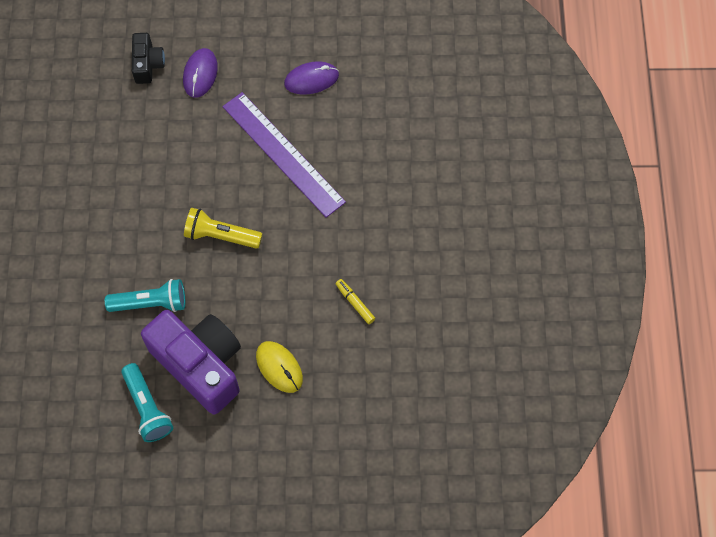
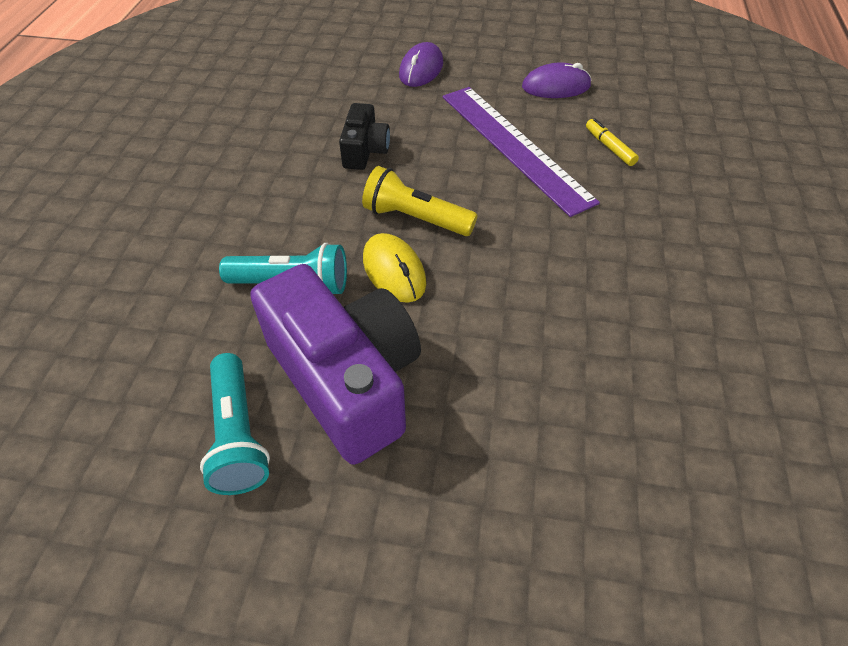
camera: 10 degrees right, 15 degrees down
(148, 64) = (362, 56): black camera -> black camera (365, 151)
(279, 367) = (481, 405): yellow mouse -> yellow mouse (394, 271)
(355, 303) = (614, 328): yellow marker -> yellow marker (609, 147)

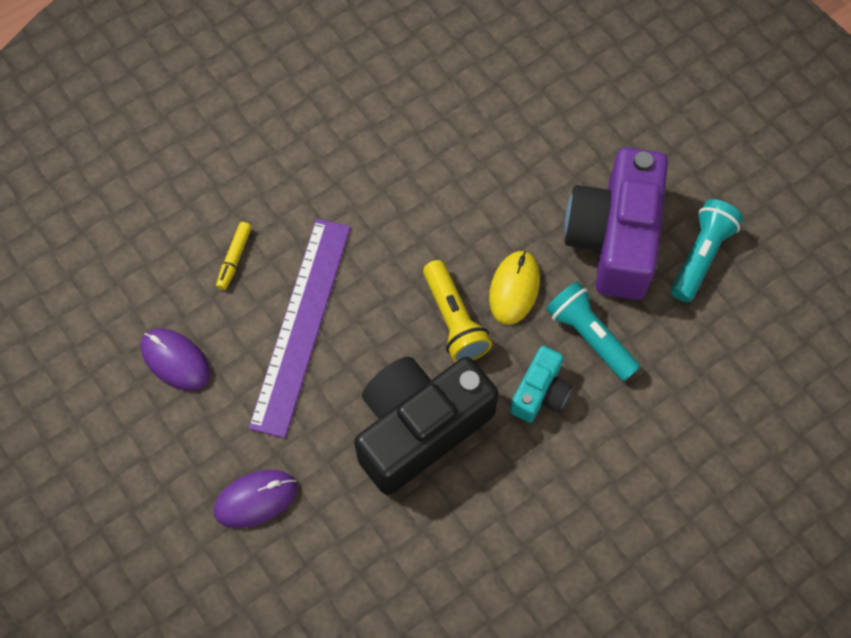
camera: 135 degrees left, 15 degrees up
(298, 222) = (540, 393): none -> turquoise camera
(365, 151) = (419, 428): black camera -> black camera, size x2.02

